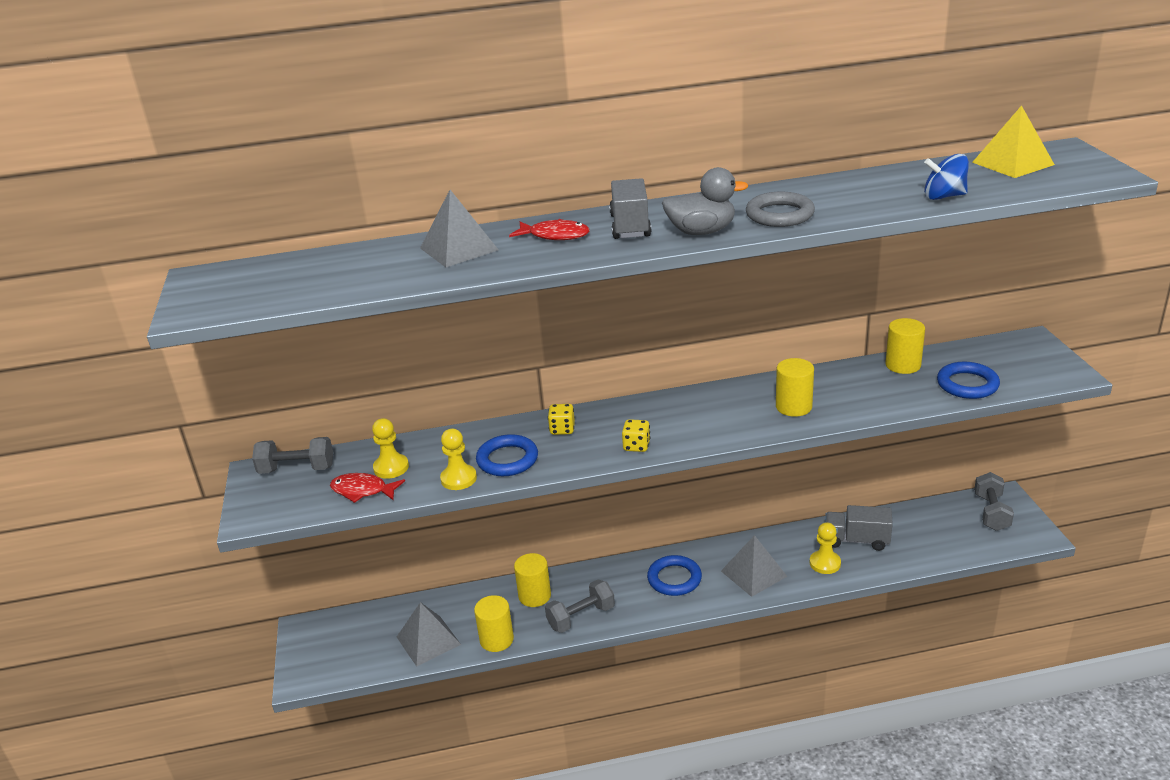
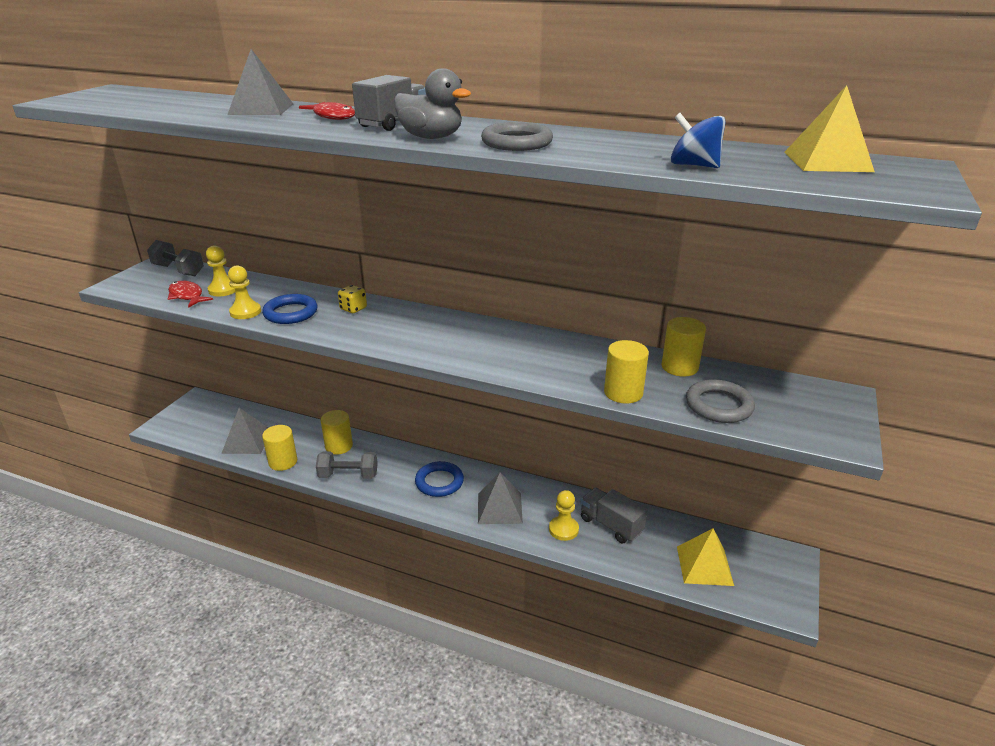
camera: 30 degrees right, 0 degrees up
(636, 446) = (381, 339): yellow dice -> none
(793, 407) = (536, 360): yellow cylinder -> yellow cylinder (623, 393)
(955, 535) = (704, 565): none -> yellow pyramid
(967, 384) = (718, 405): blue ring -> grey ring
(991, 512) = (762, 564): grey dumbbell -> none

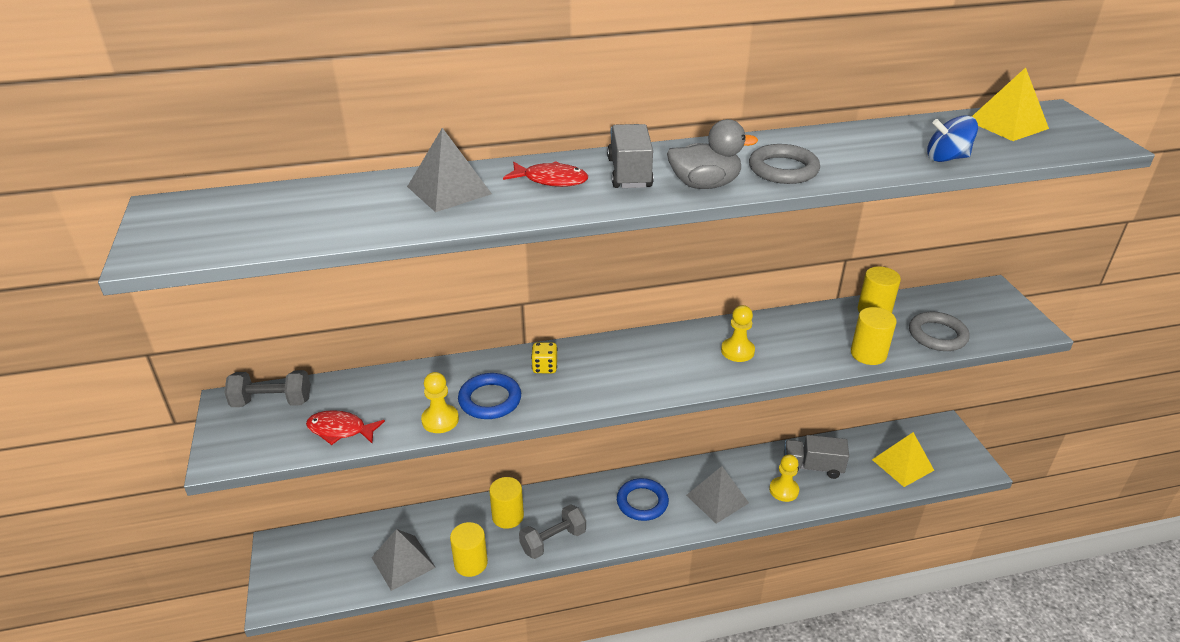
camera: 35 degrees left, 5 degrees up
(223, 290) = (370, 404): yellow pawn -> yellow pawn (737, 351)

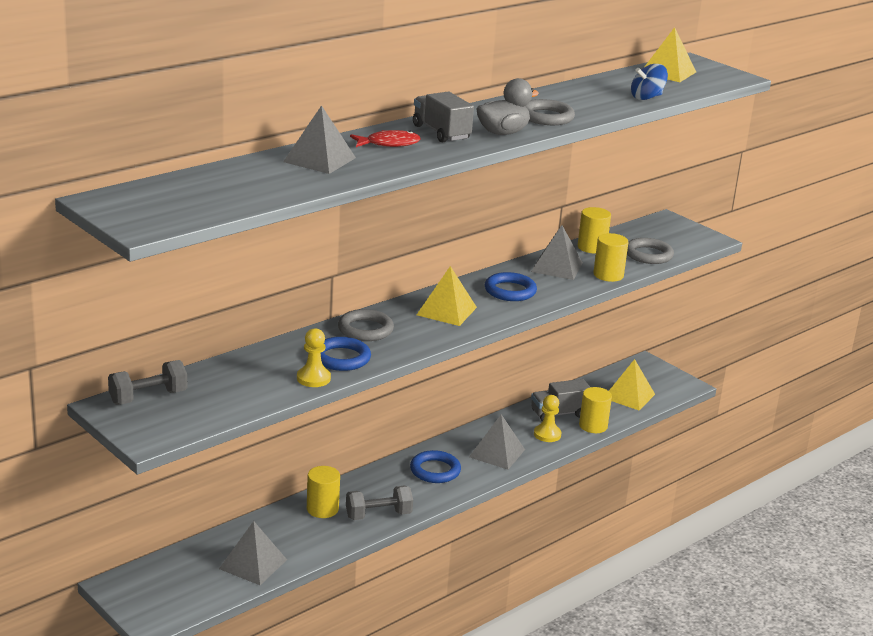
camera: 30 degrees left, 10 degrees down
(340, 430) = (234, 401): red fish -> none
(471, 563) = (317, 548): yellow cylinder -> yellow cylinder (593, 426)
(544, 367) = (365, 329): yellow dice -> grey ring
(553, 541) = (378, 515): grey dumbbell -> grey dumbbell turned 45 degrees clockwise
(648, 362) = (446, 311): none -> yellow pyramid
(737, 351) = (510, 291): yellow pawn -> blue ring
(814, 329) = (556, 267): none -> grey pyramid

